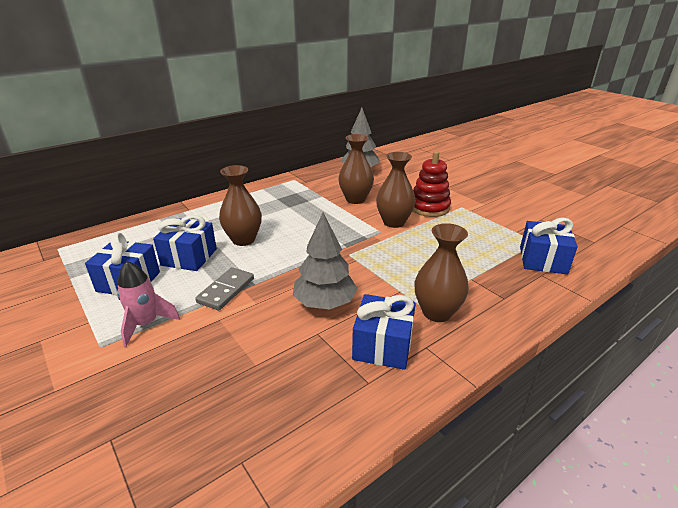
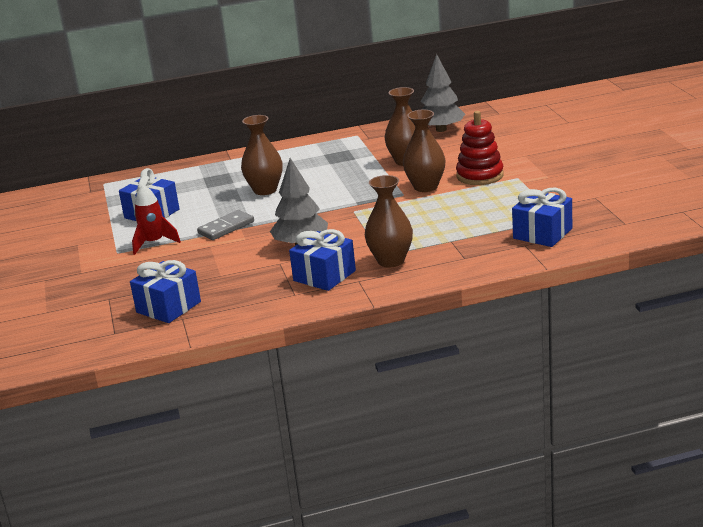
camera: 25 degrees right, 5 degrees down
(146, 324) = (154, 243): pink rocket -> red rocket
(189, 257) = (209, 200): blue gift -> blue gift (168, 307)

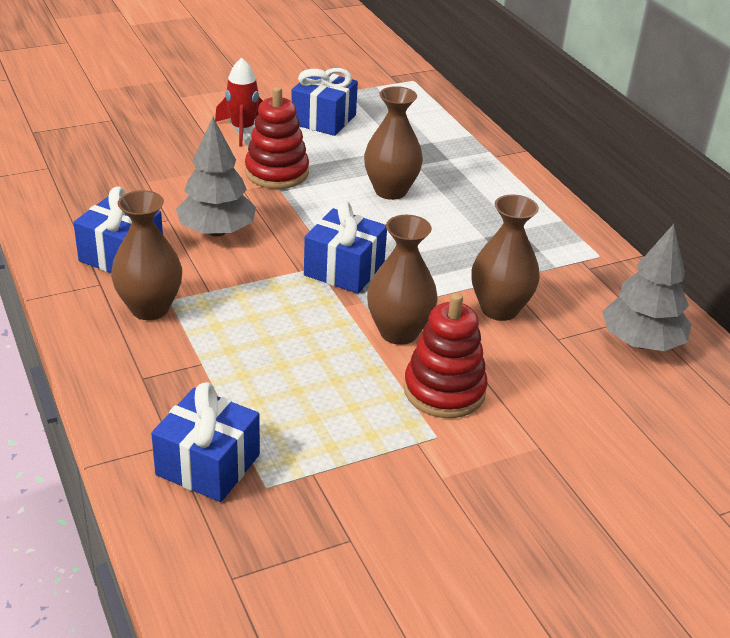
camera: 75 degrees right, 10 degrees up
(168, 307) = (77, 156): blue gift -> blue gift (344, 269)
(226, 228) = (277, 173): grey domino -> red stacking toy

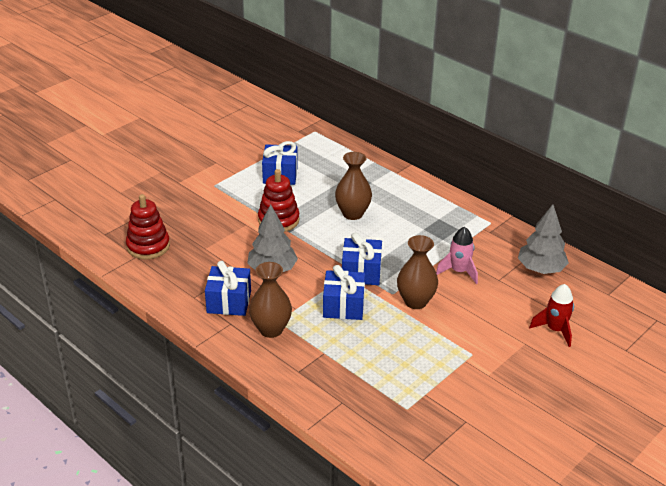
camera: 20 degrees left, 0 degrees up
(208, 464) = (369, 407): blue gift -> blue gift (343, 306)
(242, 130) = (236, 196): red rocket -> red rocket (555, 330)
(444, 391) = (460, 328): red stacking toy -> red stacking toy (148, 246)
(499, 309) = (459, 271): brown vase -> pink rocket

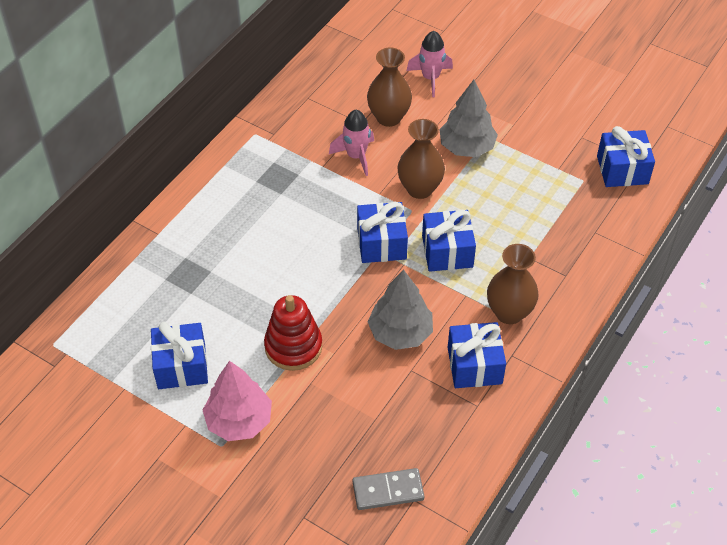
camera: 100 degrees left, 15 degrees up
(148, 246) = (388, 490): red stacking toy -> grey domino
(229, 193) = (239, 421): none -> pink tree
(352, 214) = (262, 268): brown vase -> brown vase (388, 117)
(416, 441) = (622, 170): none -> blue gift
(541, 269) = (333, 90): grey tree -> grey tree (466, 147)
(555, 330) = (430, 78): red rocket -> pink rocket

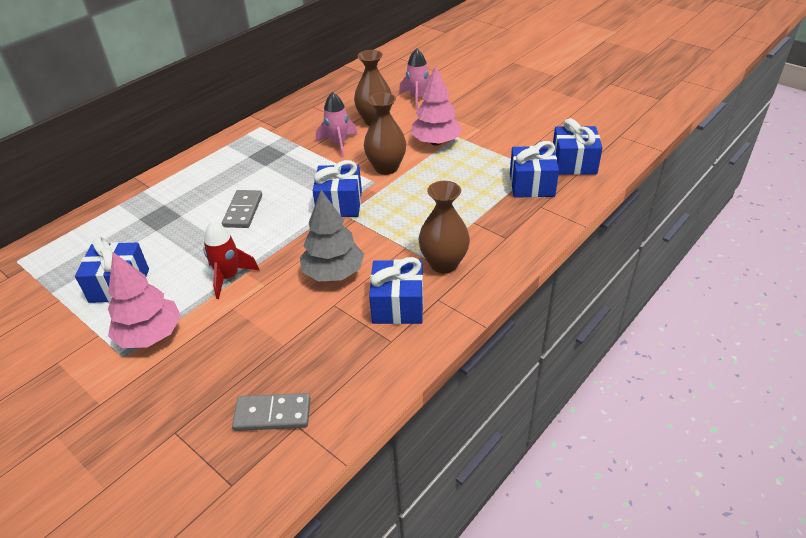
camera: 10 degrees right, 10 degrees down
(278, 260) = (243, 211): none -> grey domino
(293, 346) = (229, 277): red stacking toy -> red rocket
(447, 251) = (397, 213): blue gift -> blue gift (531, 185)
(466, 147) = (436, 142): grey tree -> pink tree

